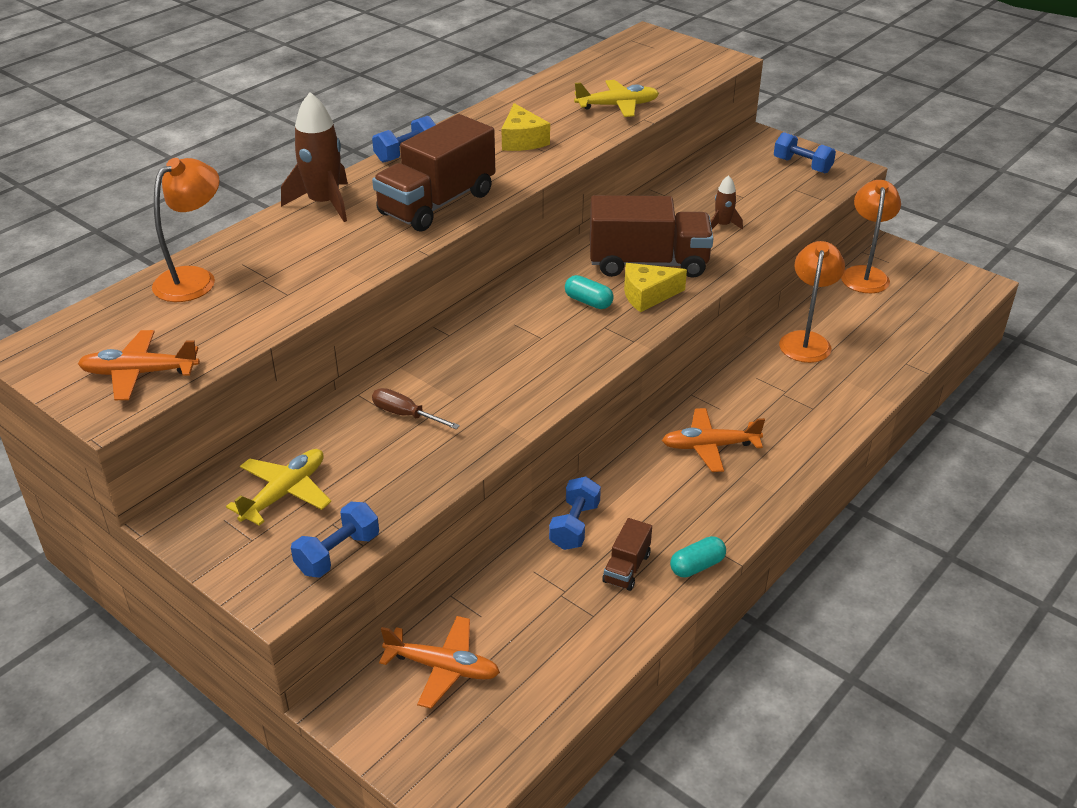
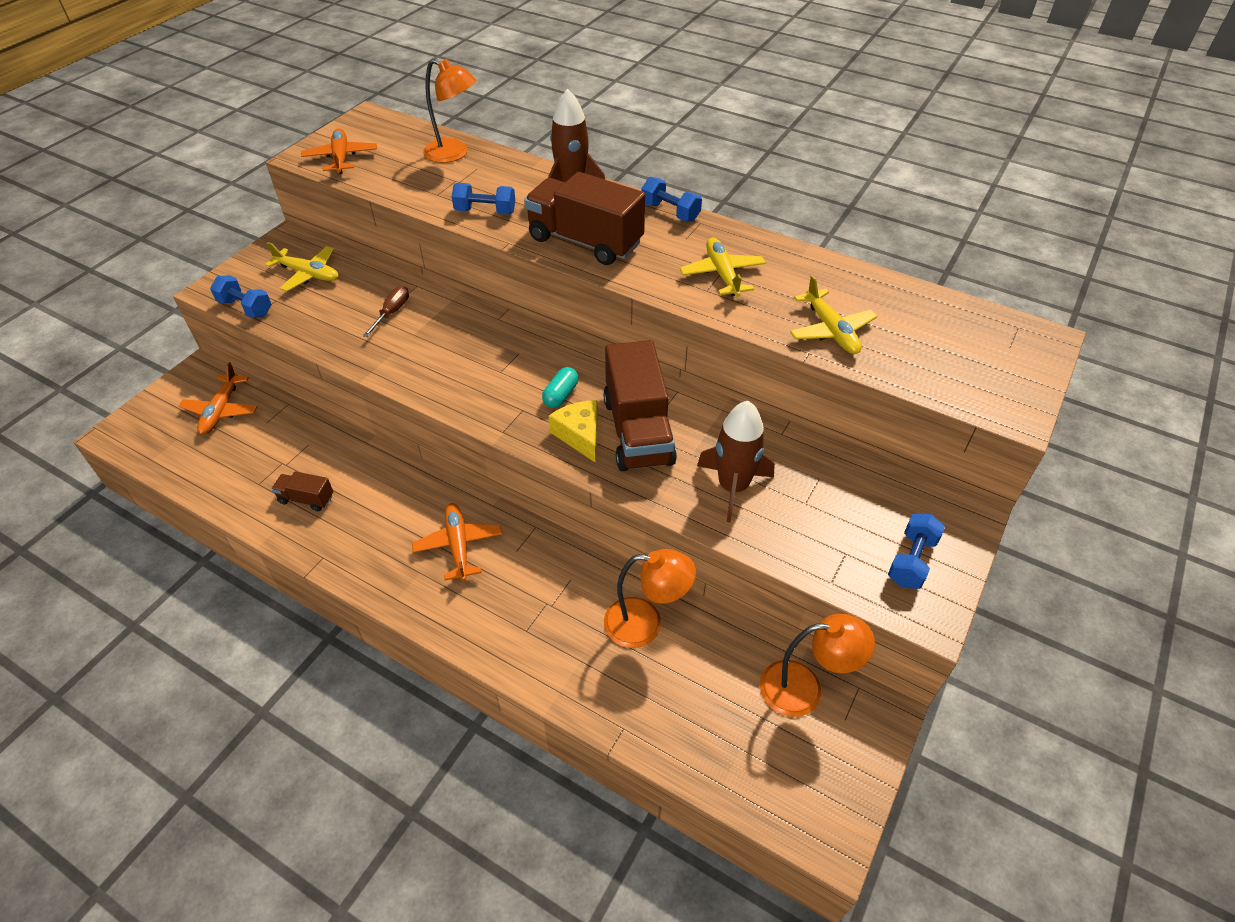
camera: 80 degrees right, 10 degrees up
(522, 140) = (722, 274): yellow cheese -> yellow plane
(574, 526) = (355, 462): blue dumbbell -> blue dumbbell (485, 211)
(697, 566) = (305, 545): turquoise capsule -> none
(722, 225) = (733, 486): brown rocket -> brown rocket, size x1.91

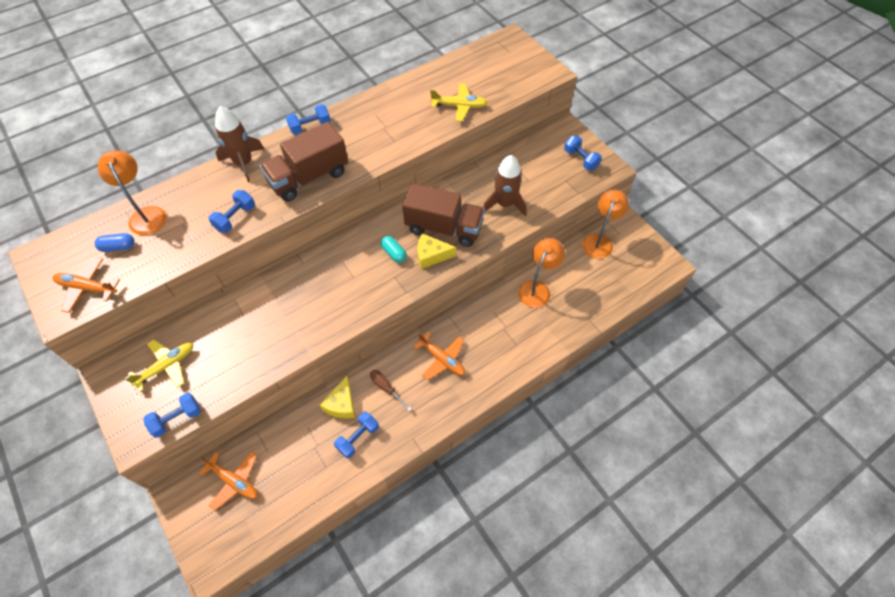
camera: 65 degrees left, 10 degrees up
(306, 499) = (358, 438): brown truck -> blue dumbbell
(350, 464) = (342, 404): none -> yellow cheese
(392, 312) = (253, 322): brown screwdriver -> brown screwdriver (386, 388)
(401, 155) = (118, 247): none -> blue capsule
(454, 154) = (146, 214): orange lamp -> orange lamp turned 75 degrees counterclockwise
(458, 545) = (442, 359): orange plane -> orange plane turned 150 degrees counterclockwise
(722, 274) = (385, 128): yellow plane -> none

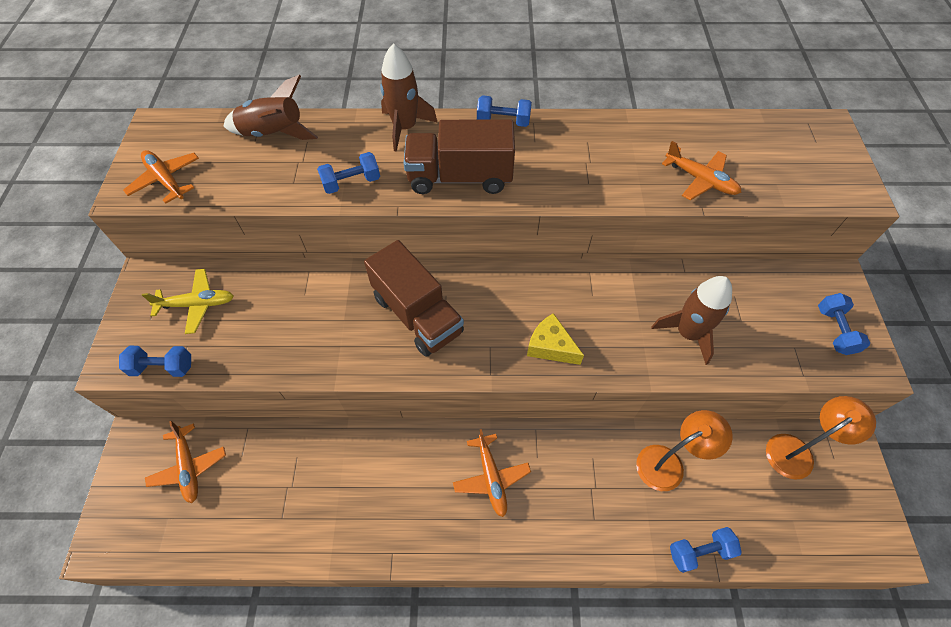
camera: 35 degrees right, 0 degrees up
(118, 247) = (224, 154): blue capsule -> none
(146, 214) = (273, 134): orange lamp -> brown rocket
(342, 404) = (348, 455): yellow cheese -> none
(358, 438) = (336, 508): blue dumbbell -> blue dumbbell (699, 551)
(386, 388) = (406, 470): brown screwdriver -> none
(394, 253) = (508, 318): turquoise capsule -> none
(444, 228) = (589, 321): brown truck -> brown truck (417, 314)
(459, 106) = (700, 180): yellow plane -> orange plane

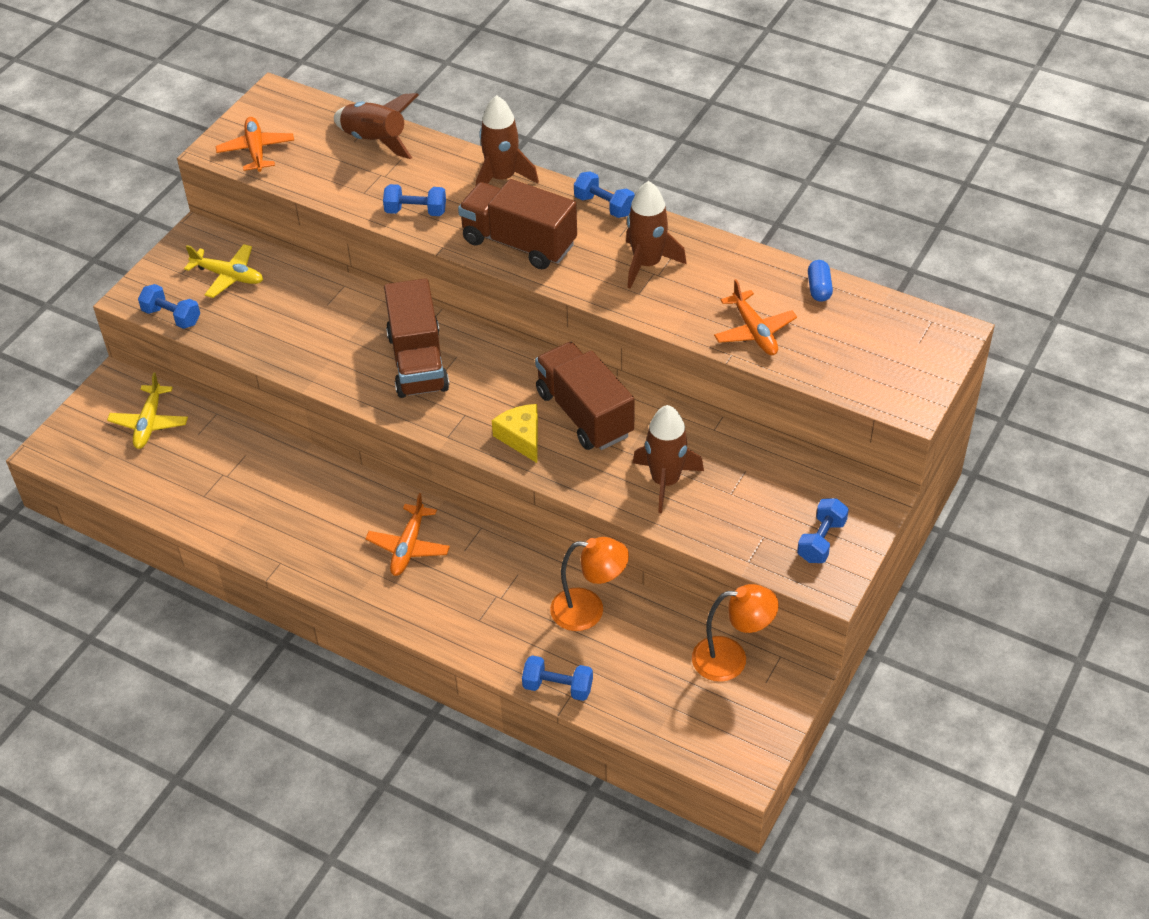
camera: 30 degrees right, 10 degrees down
(189, 467) = (149, 423): orange plane -> yellow plane
(575, 156) = (647, 264): none -> brown rocket
(582, 301) = (584, 413): none -> brown truck
(712, 127) = (819, 288): none -> blue capsule

